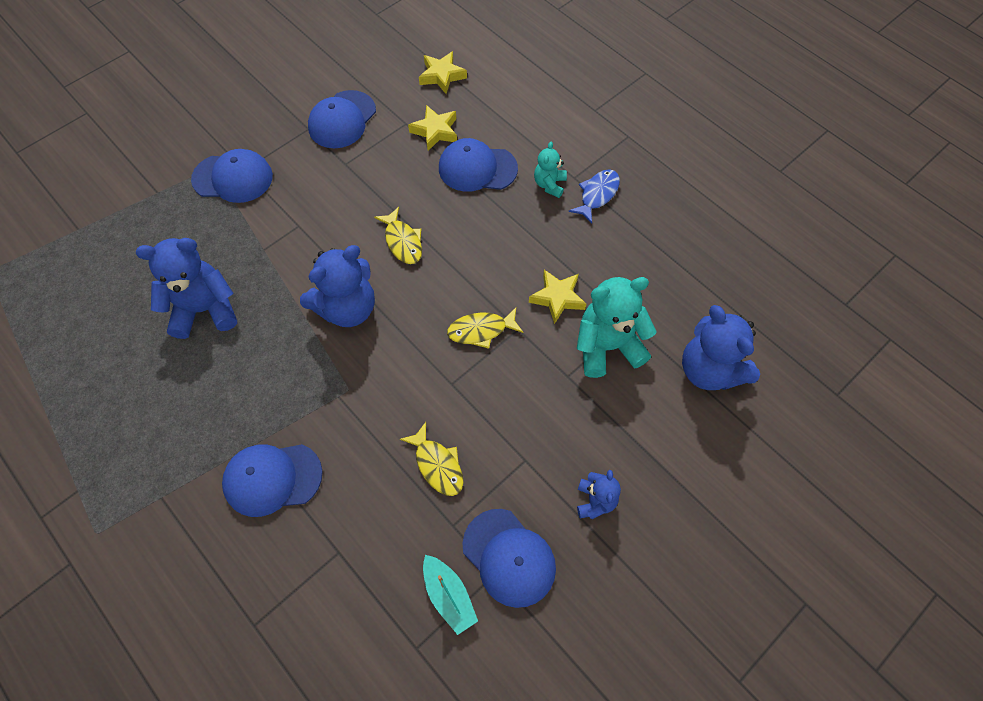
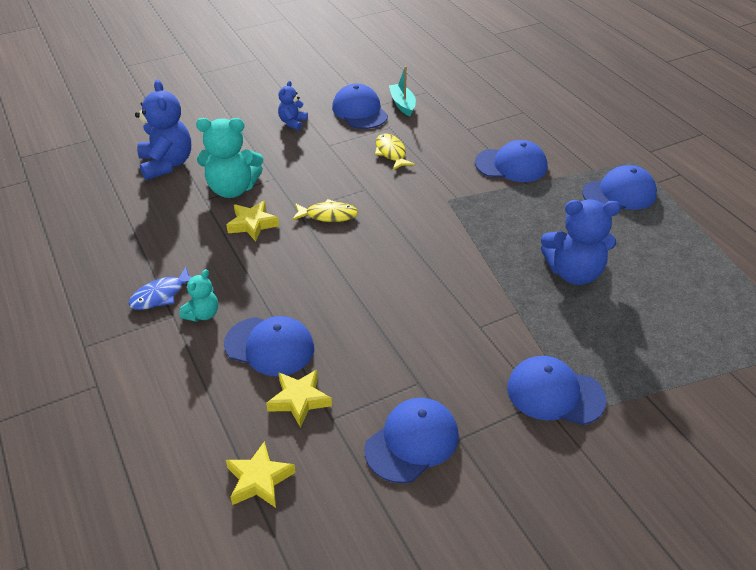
camera: 165 degrees left, 20 degrees down
(133, 453) = (619, 193): none -> blue cap
(347, 308) = (440, 250): blue teddy bear -> none
(403, 241) = (374, 292): yellow fish -> none

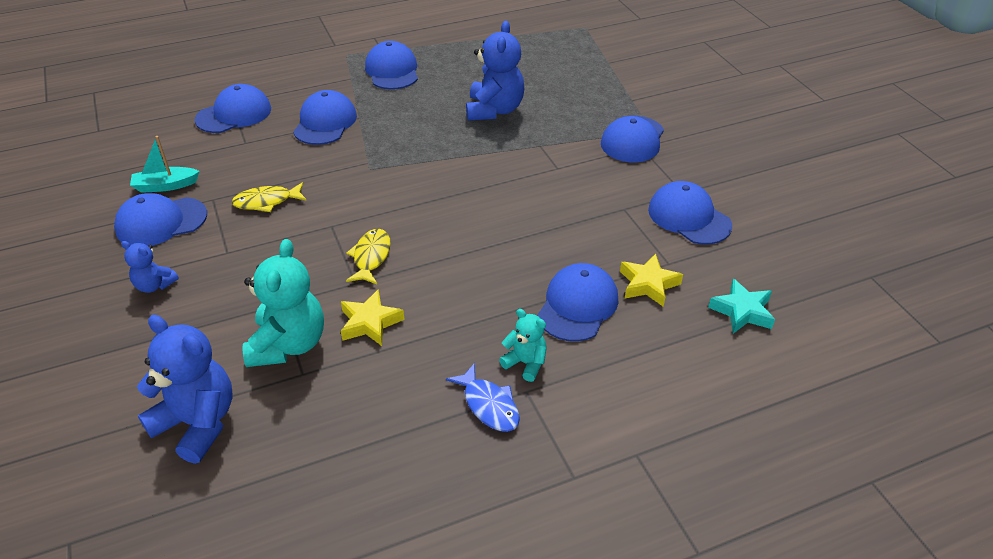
camera: 85 degrees left, 0 degrees up
(167, 164) = (198, 423): blue teddy bear -> blue teddy bear turned 45 degrees clockwise
(259, 480) = (742, 311): yellow star -> turquoise star
(507, 116) = (234, 114): none -> blue cap

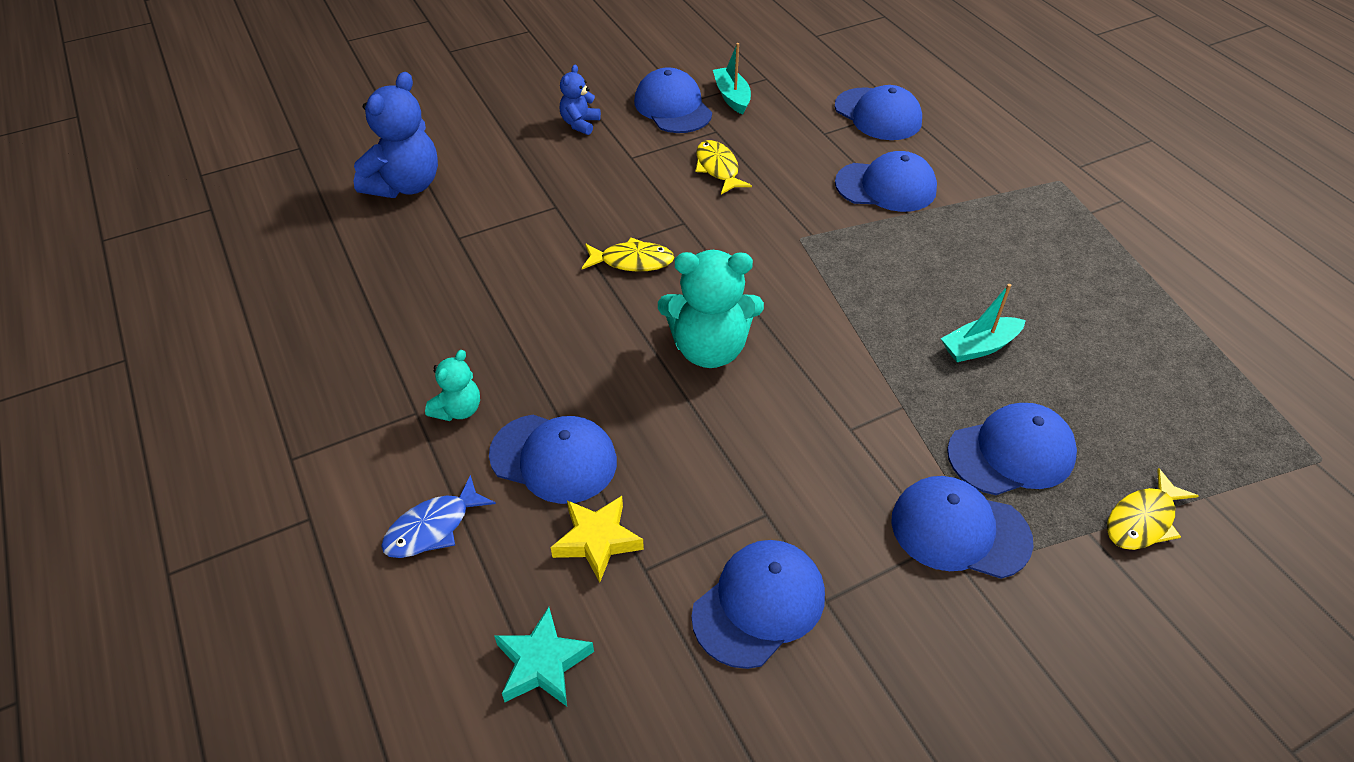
camera: 85 degrees right, 5 degrees up
(288, 344) = (497, 222): turquoise teddy bear -> turquoise teddy bear (709, 349)
(370, 323) = (526, 274): yellow star -> none
(392, 71) = (1038, 229): blue cap -> blue cap (1011, 453)
(489, 405) = (399, 381): blue fish -> blue fish (433, 528)
(494, 110) = (979, 347): blue teddy bear -> turquoise boat
(623, 83) = (1142, 520): none -> yellow fish

